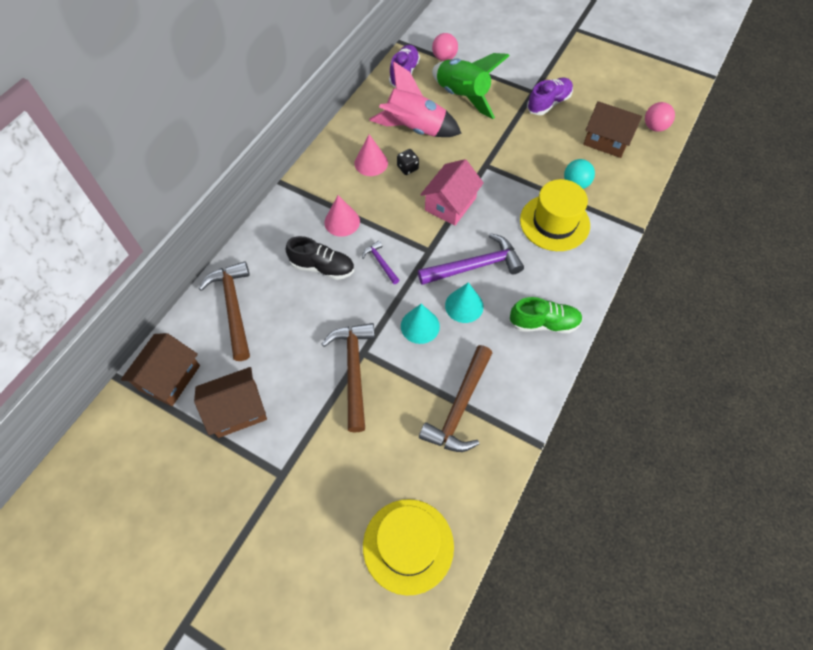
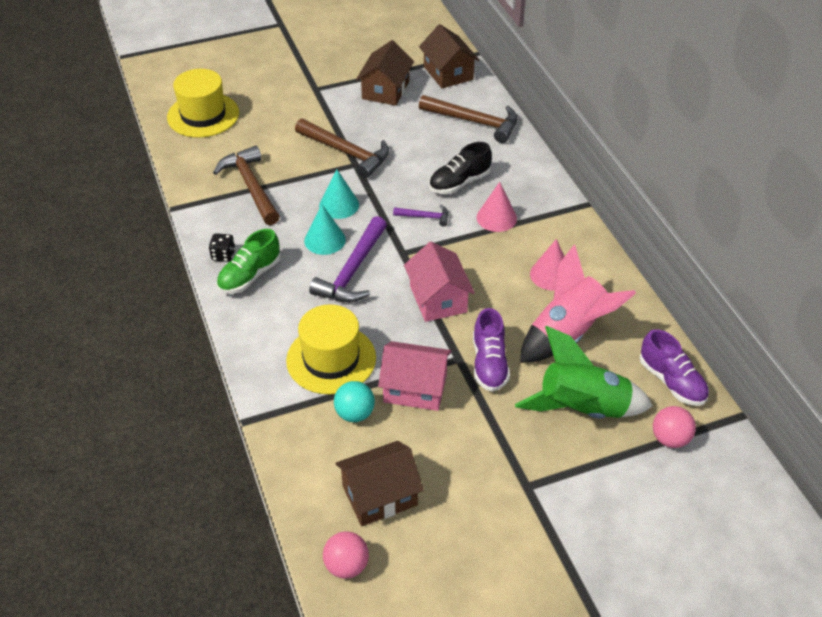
camera: 130 degrees right, 15 degrees down
(407, 168) = (516, 297): black dice -> black dice (223, 255)
(528, 170) = (415, 388): none -> pink house
(548, 103) = (492, 485): purple shoe -> purple shoe (489, 363)

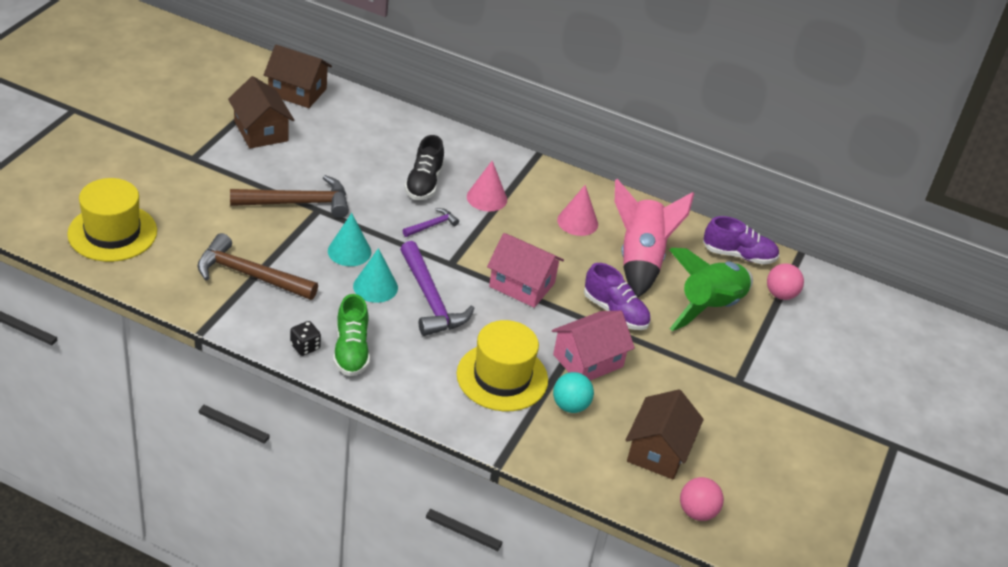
camera: 50 degrees left, 5 degrees down
(474, 122) = (372, 126): brown hammer -> none

